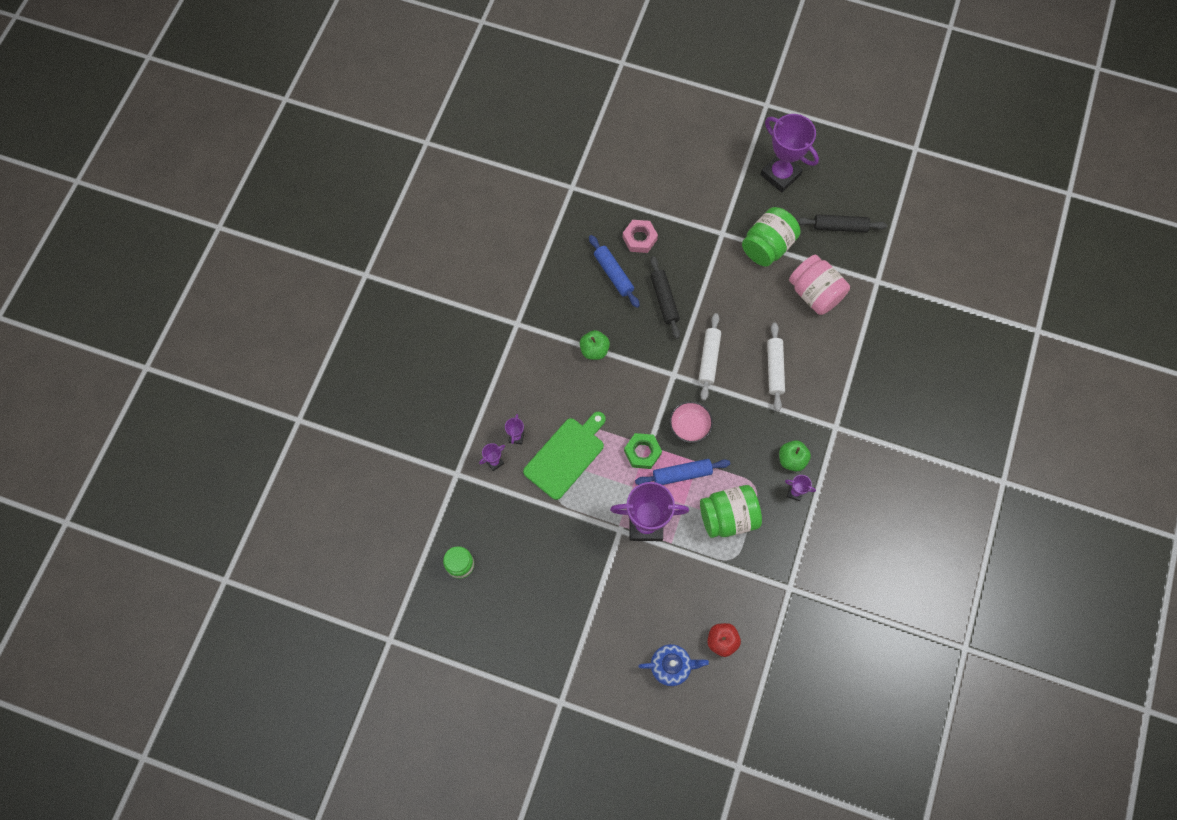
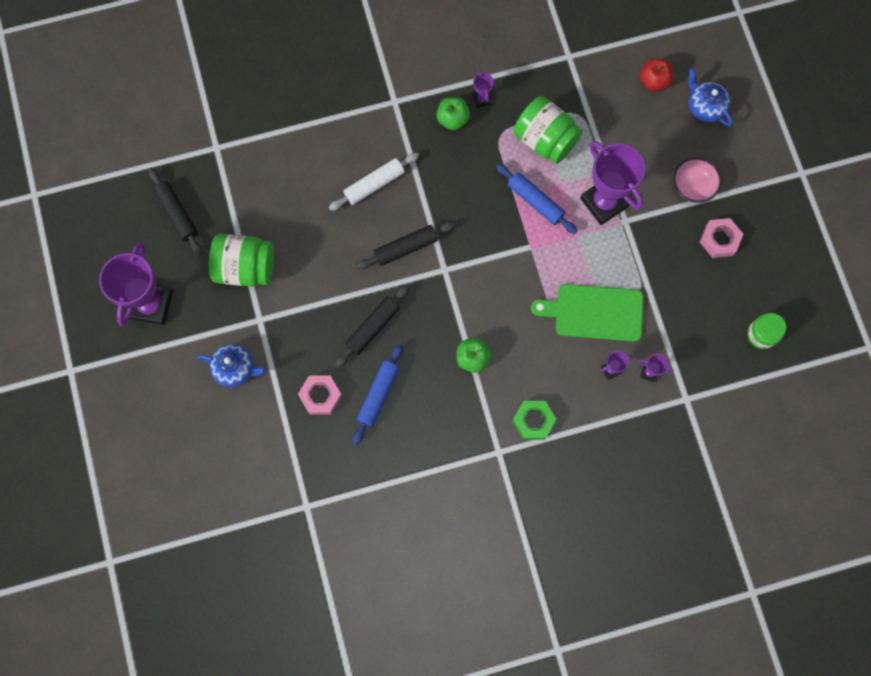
camera: 125 degrees left, 5 degrees up
(554, 590) = (719, 240): none -> pink nut
(642, 452) = (540, 248): green nut -> green nut (533, 421)
(689, 426) = (485, 223): pink bowl -> pink bowl (693, 186)
(697, 199) = (235, 368): none -> blue teapot
(709, 359) = (405, 248): white rolling pin -> black rolling pin
(815, 293) = (269, 195): pink jar -> none

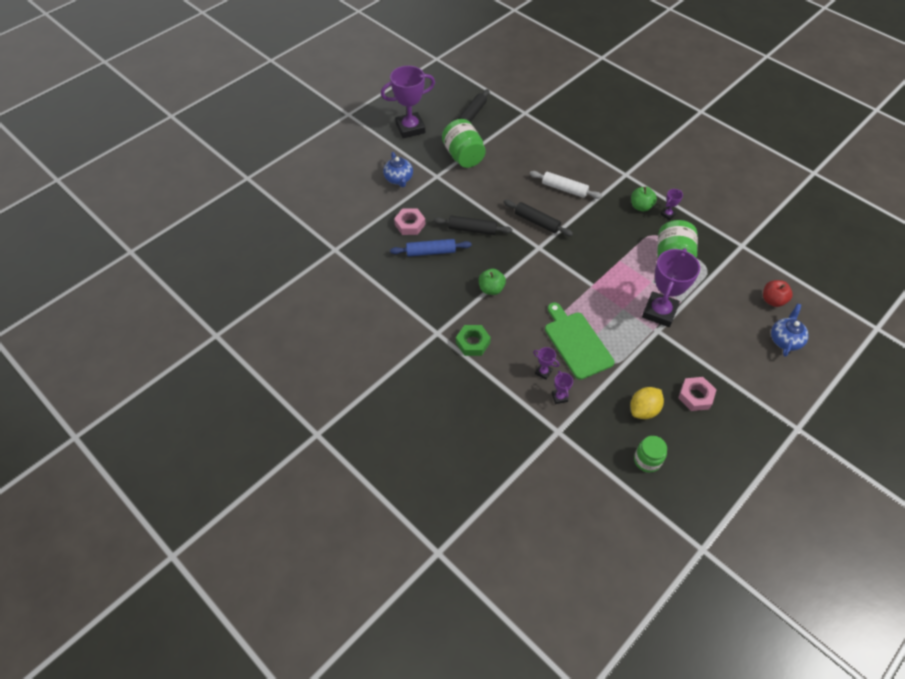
camera: 60 degrees right, 20 degrees down
(535, 201) = (625, 273): blue rolling pin -> none
(693, 186) = (720, 360): pink bowl -> none
(707, 300) = (643, 410): none -> yellow lemon

